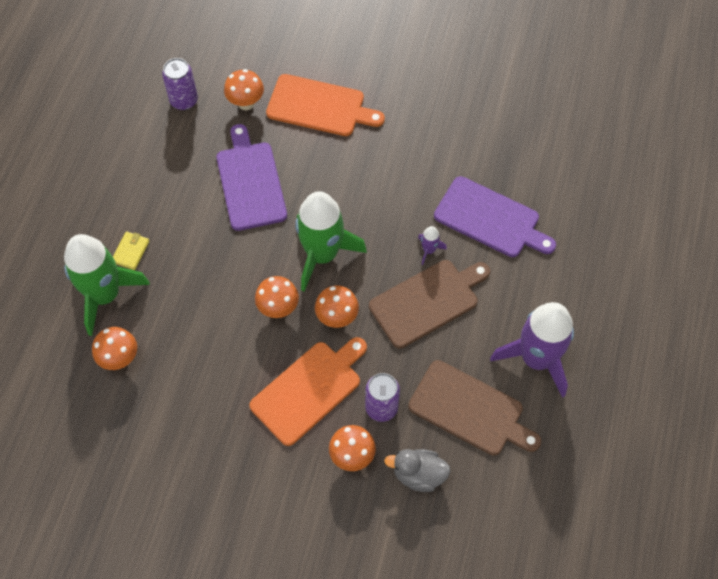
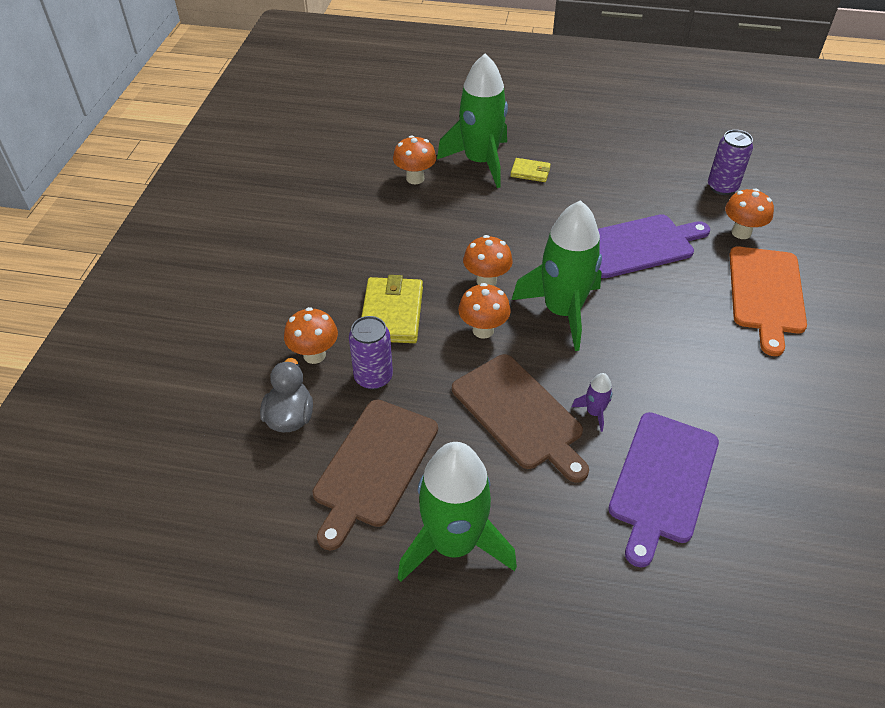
camera: 85 degrees right, 15 degrees down
(309, 390) = (392, 313): orange cutting board -> yellow wallet
(536, 359) = (453, 544): purple rocket -> green rocket

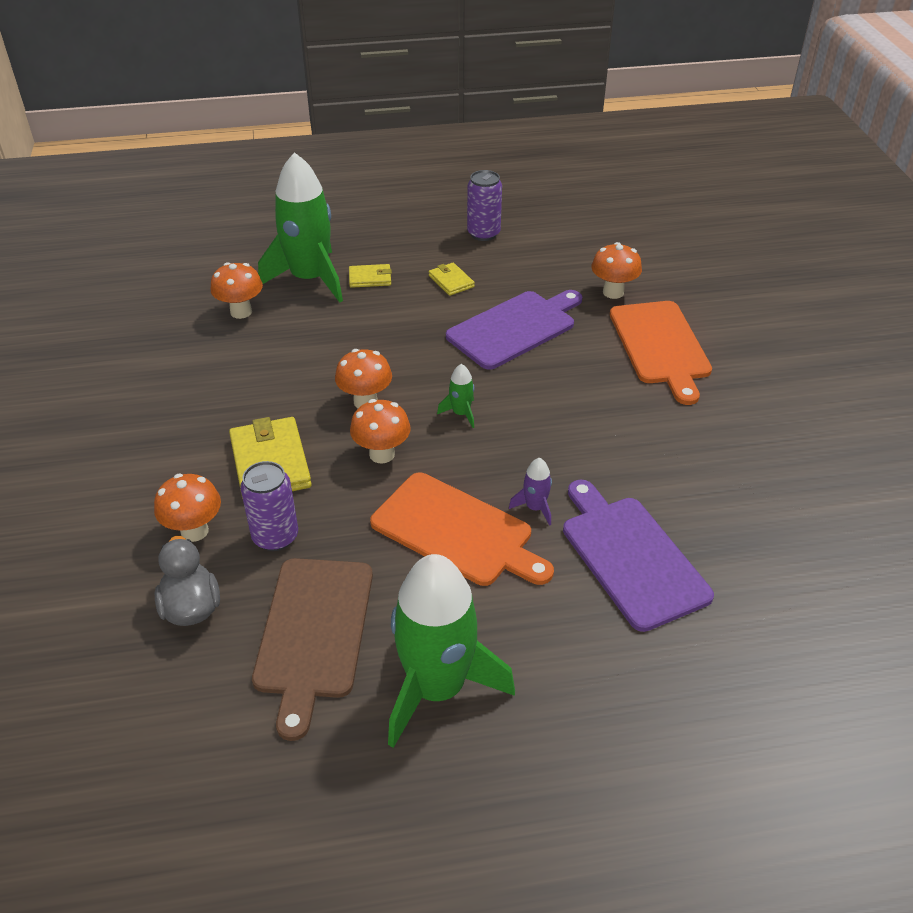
camera: 20 degrees left, 5 degrees down
(519, 414) = (456, 531): brown cutting board -> orange cutting board
(562, 311) = (461, 413): green rocket -> green rocket, size x0.40
(598, 190) = (451, 281): none -> yellow wallet
(662, 481) = (631, 557): purple cutting board -> purple cutting board turned 150 degrees clockwise
(722, 187) = (577, 252): purple can -> purple can (483, 233)

